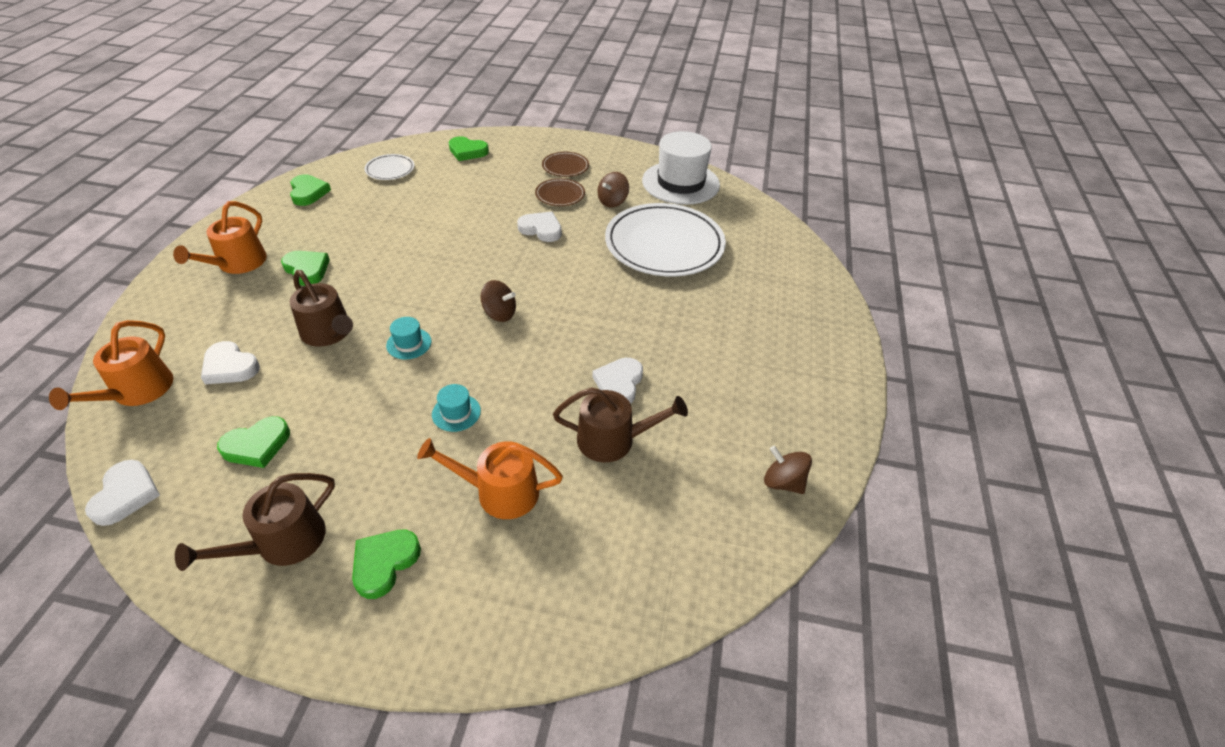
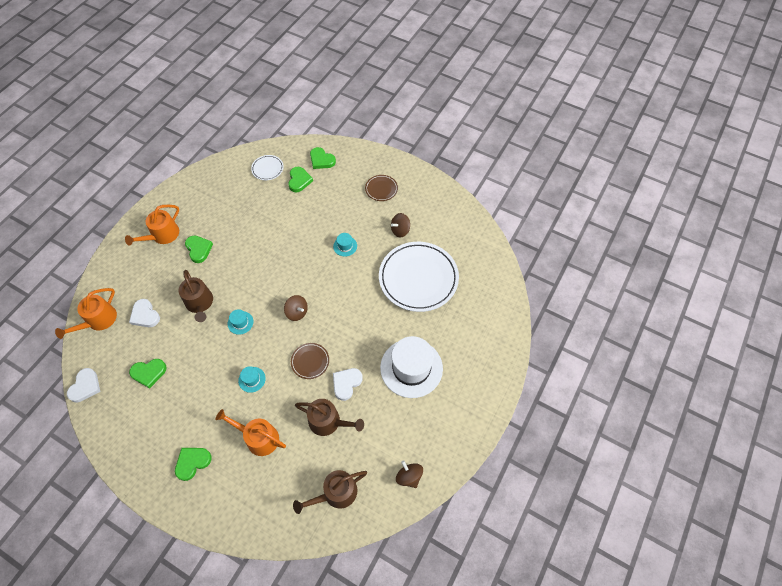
camera: 20 degrees right, 15 degrees up
(283, 542) = (149, 436): brown watering can -> brown watering can (336, 493)
(308, 192) = (213, 181): green heart -> green heart (299, 181)
(541, 229) = (345, 246): white heart -> turquoise hat
(560, 195) = (368, 216): brown plate -> brown plate (310, 361)
(680, 183) = (454, 222): white hat -> white hat (411, 368)

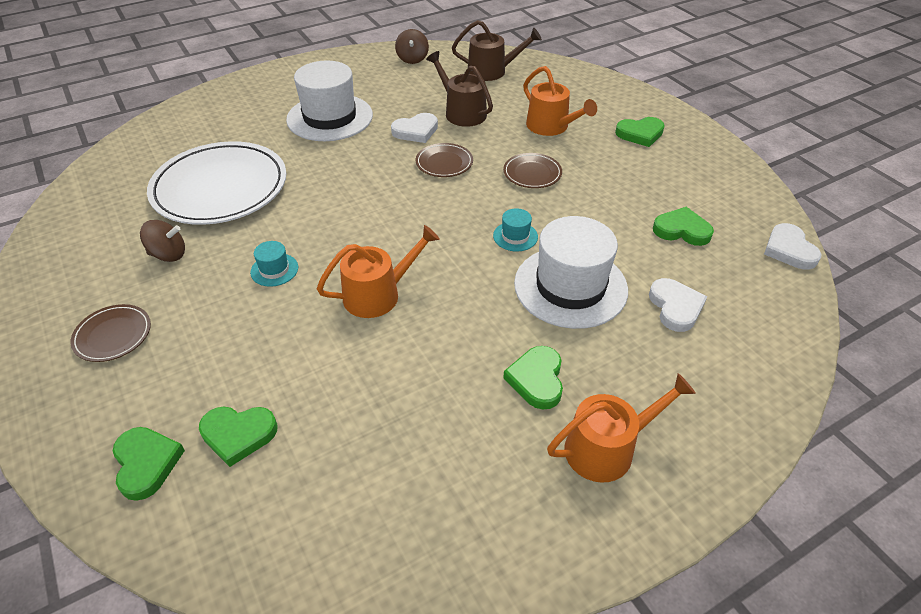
camera: 150 degrees left, 15 degrees down
(85, 386) = (789, 250): white heart -> white heart turned 60 degrees counterclockwise
(98, 320) = (768, 333): orange watering can -> orange watering can (378, 294)
(200, 303) = (570, 286): brown watering can -> white hat
(252, 379) = (532, 173): turquoise hat -> brown plate
(267, 169) = (279, 507): white plate -> none
(297, 312) = (422, 216): brown spinning top -> none
(299, 181) = (238, 434): green heart -> green heart turned 120 degrees counterclockwise

